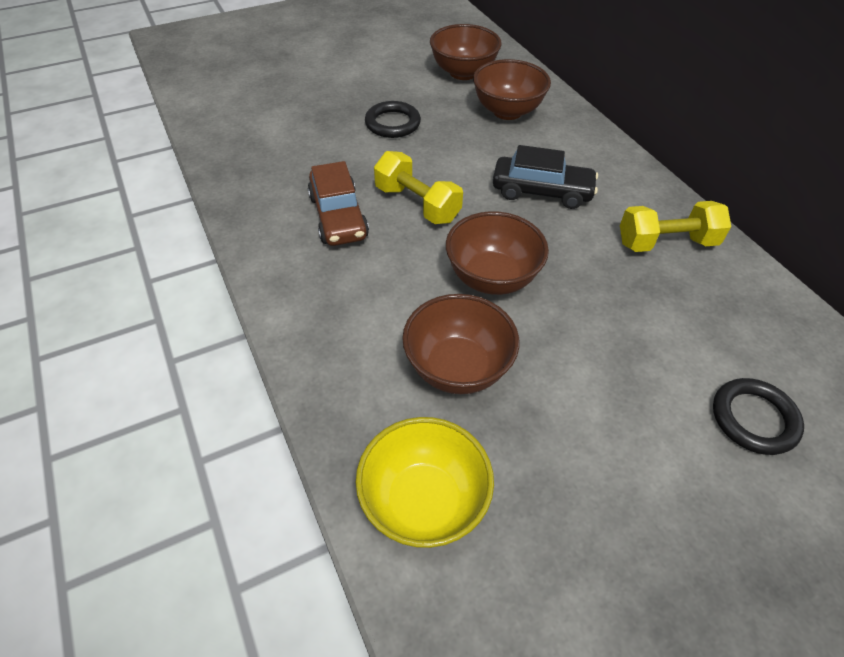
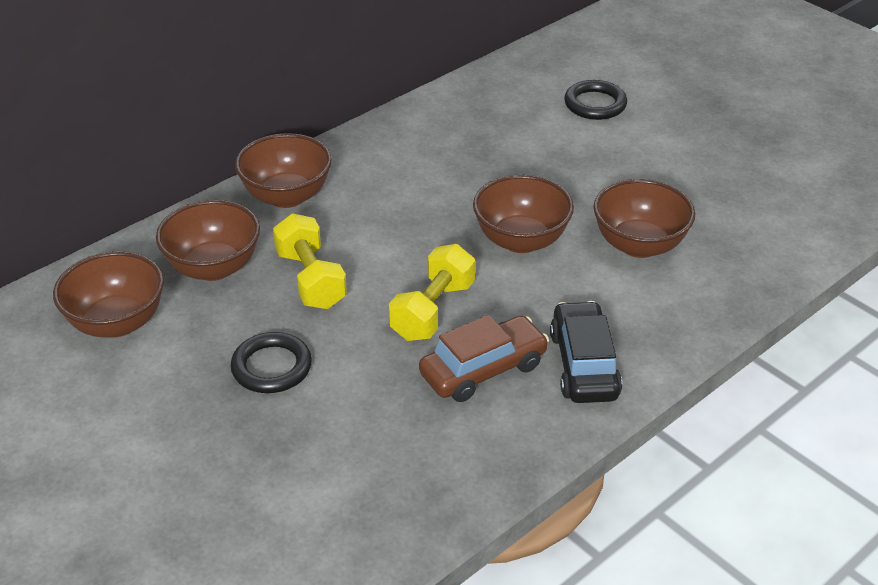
camera: 105 degrees left, 10 degrees down
(424, 502) = (767, 242): yellow bowl -> none
(541, 191) = (372, 223): black car -> black car (584, 365)
(589, 153) = (287, 196): none -> brown bowl
(666, 243) = (419, 143): yellow dumbbell -> yellow dumbbell (311, 279)

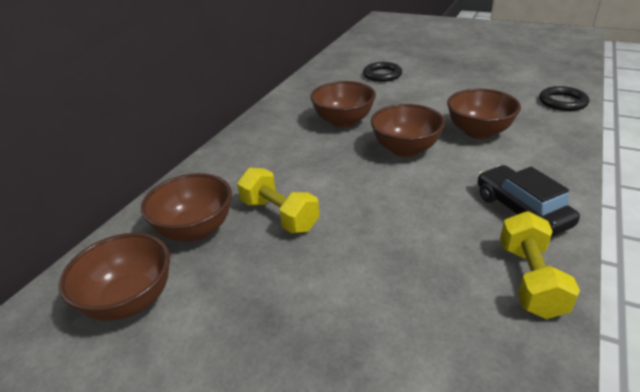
camera: 20 degrees left, 5 degrees down
(271, 367) = (293, 292): black ring -> black ring (562, 102)
(287, 196) = (224, 167): brown bowl -> brown bowl (343, 121)
(433, 311) = (386, 208): yellow dumbbell -> yellow dumbbell (530, 279)
(483, 370) = (458, 237): brown car -> none

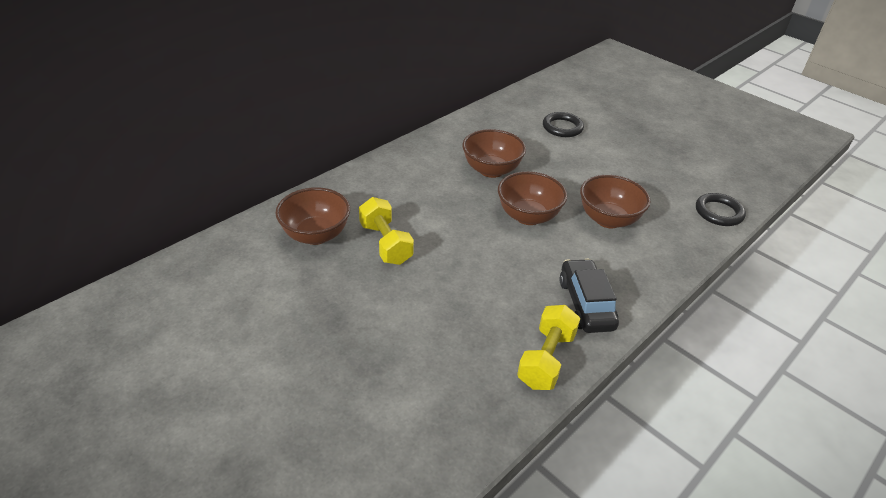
camera: 15 degrees right, 5 degrees up
(130, 300) = (248, 275): brown bowl -> none

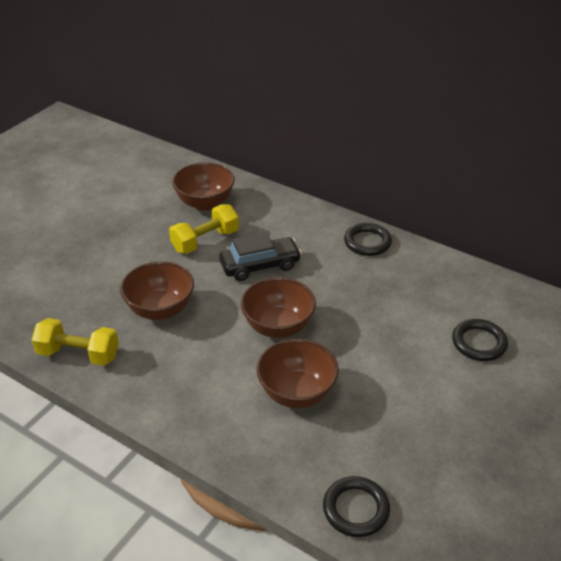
camera: 80 degrees right, 0 degrees up
(428, 148) = (367, 242): none -> black ring
(491, 170) = (350, 291): brown bowl -> brown bowl (160, 309)
(586, 304) = (152, 378): black car -> black car (260, 266)

